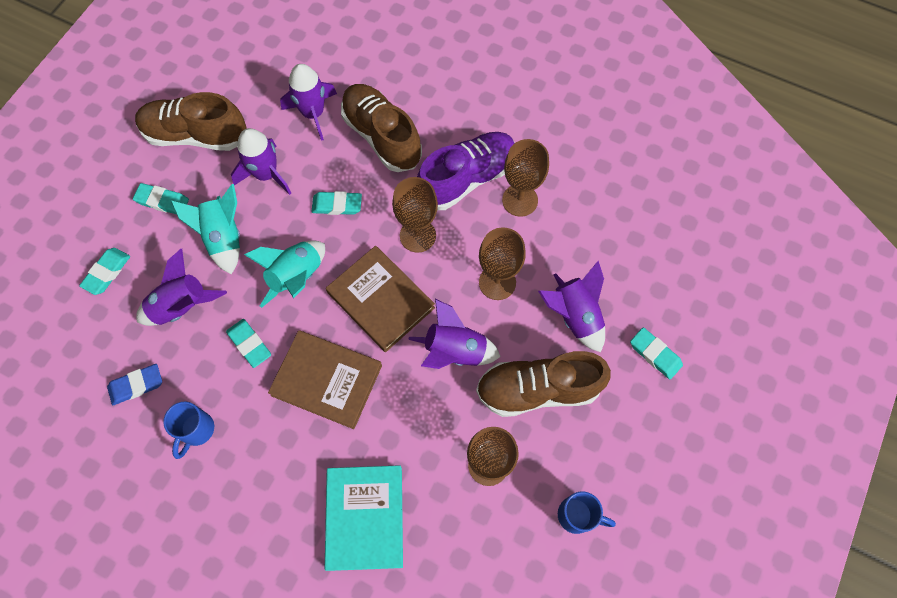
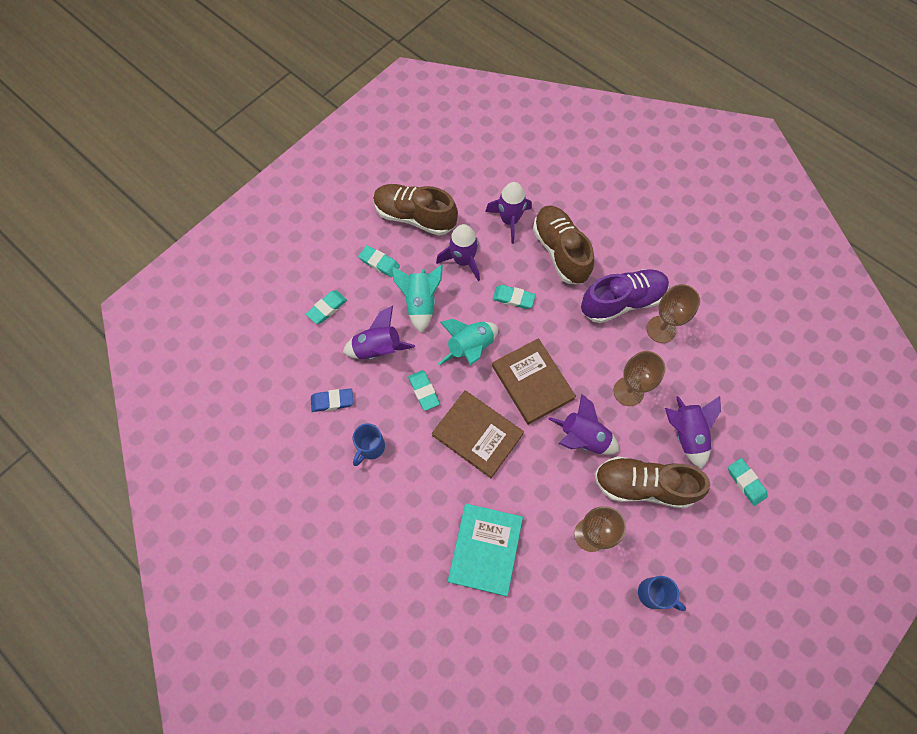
camera: 15 degrees right, 0 degrees up
(417, 235) = (572, 338): brown goblet -> none

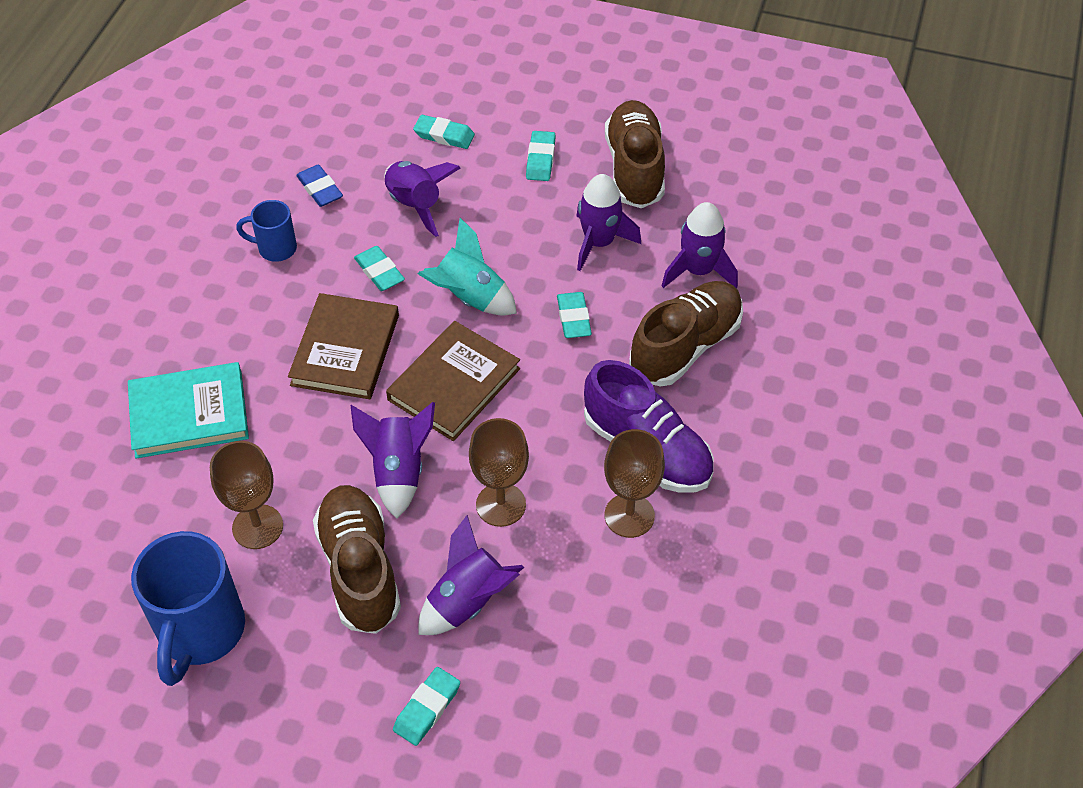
camera: 65 degrees right, 15 degrees down
(420, 303) = (506, 222): turquoise rocket -> none
(423, 391) = (379, 272): turquoise eraser -> turquoise eraser turned 75 degrees counterclockwise
(653, 594) = (200, 632): blue mug -> blue mug, size x1.90

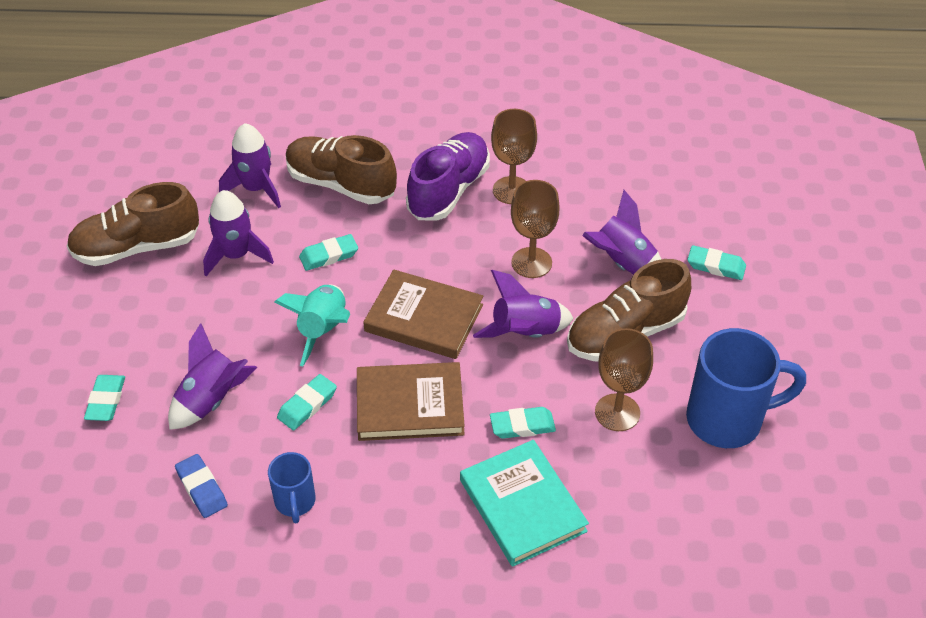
camera: 105 degrees left, 5 degrees down
(320, 189) = (202, 488): blue eraser -> blue eraser turned 75 degrees counterclockwise
(541, 159) = (133, 316): turquoise eraser -> turquoise eraser (522, 425)

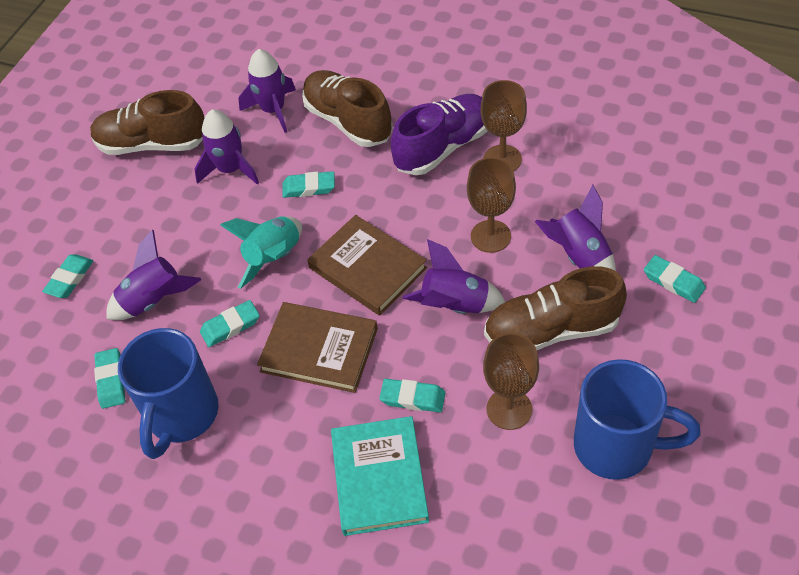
camera: 25 degrees right, 5 degrees up
(202, 488) = (111, 380): blue eraser -> turquoise eraser
(295, 502) = (181, 415): blue mug -> blue mug, size x1.90

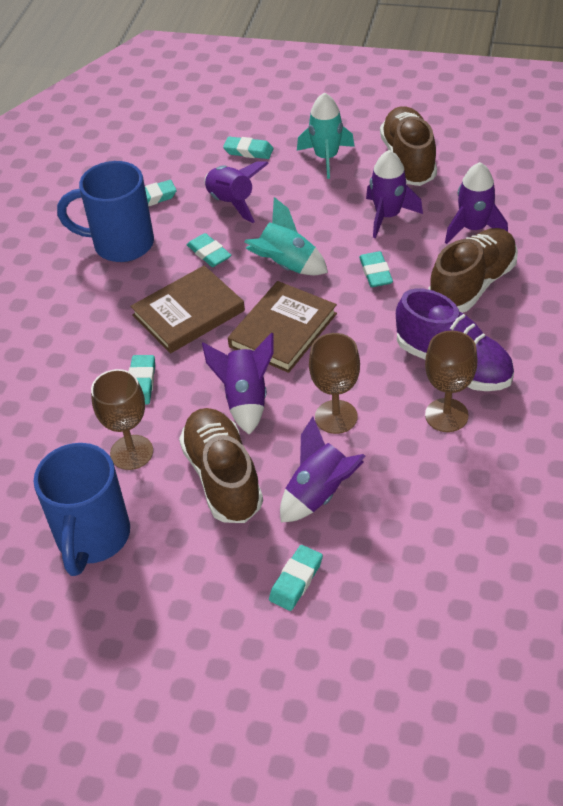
camera: 80 degrees right, 5 degrees down
(116, 209) = (326, 158): none -> turquoise rocket
(319, 350) = (188, 313): brown book -> brown book turned 45 degrees clockwise
(379, 478) = (63, 372): turquoise book -> none

